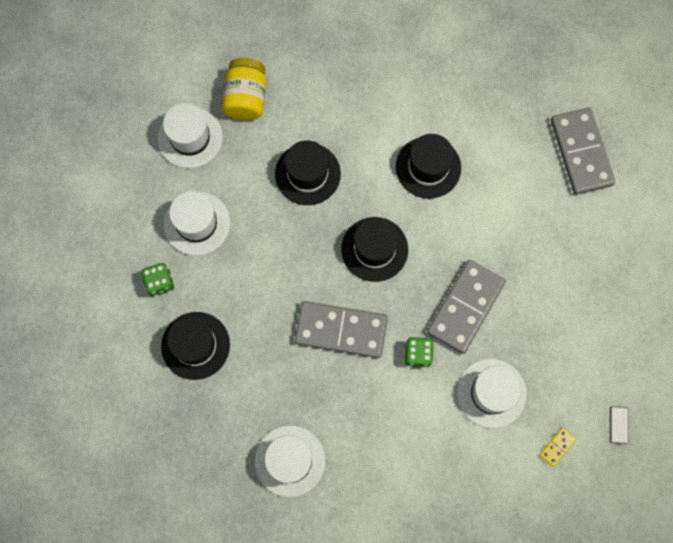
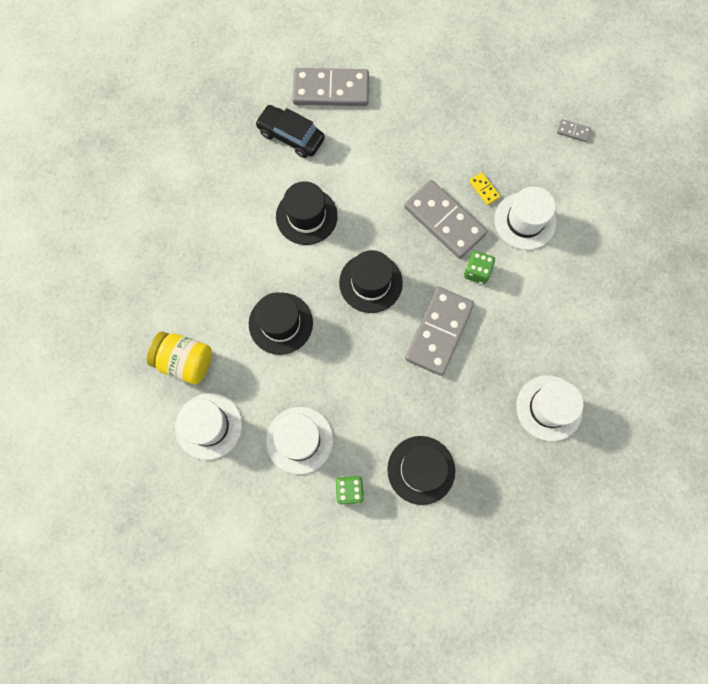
camera: 75 degrees left, 0 degrees up
(513, 127) = (291, 136): none -> black car
(557, 447) = (581, 183): yellow domino -> yellow domino (484, 189)

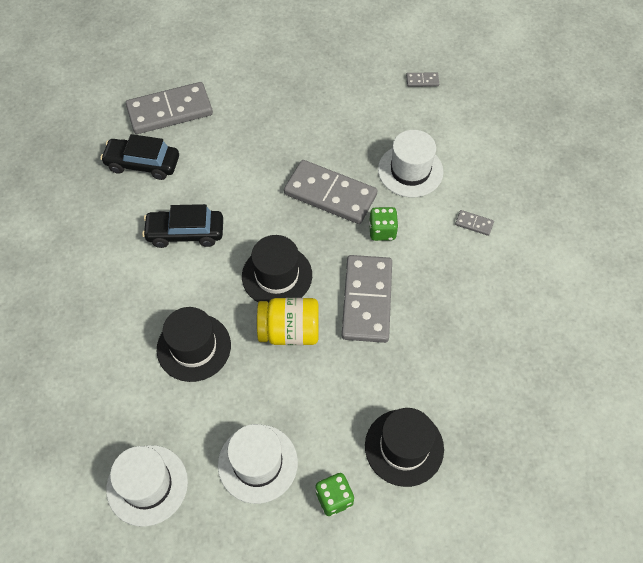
camera: 20 degrees left, 15 degrees down
(185, 361) = (97, 423): yellow jar -> yellow jar (289, 331)
(306, 216) = (185, 233): black hat -> black car
(484, 189) = (358, 155): yellow domino -> none
(549, 408) = (510, 337): white hat -> none
(561, 292) = (474, 224): none -> grey domino

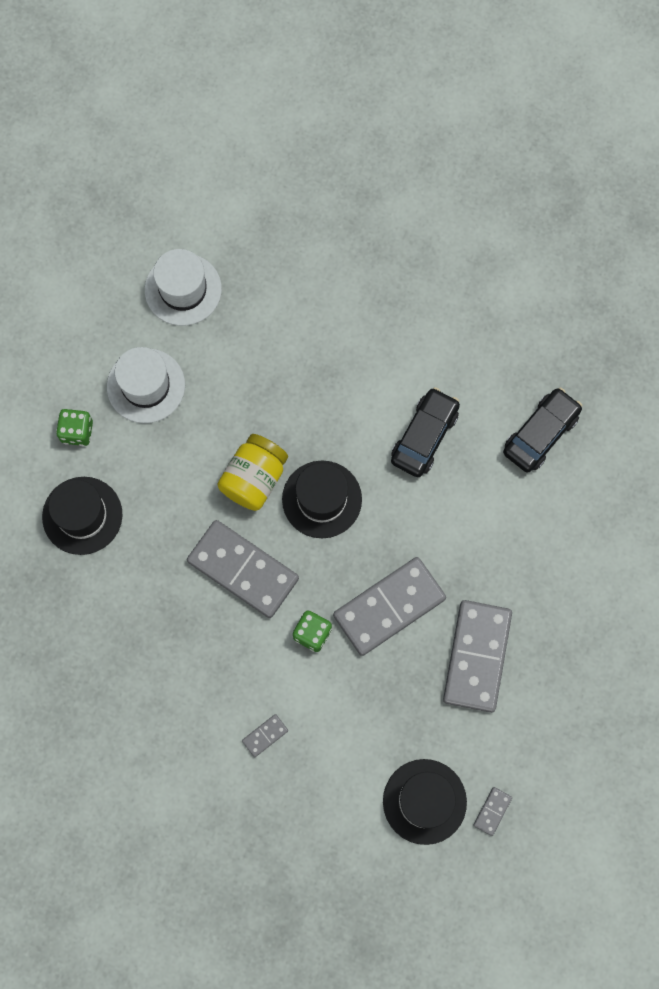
camera: 120 degrees right, 15 degrees up
(170, 111) = (603, 495): grey domino -> grey domino (477, 656)
(194, 347) = (289, 385): black hat -> black hat (424, 801)
(410, 170) = (371, 712): white hat -> none

